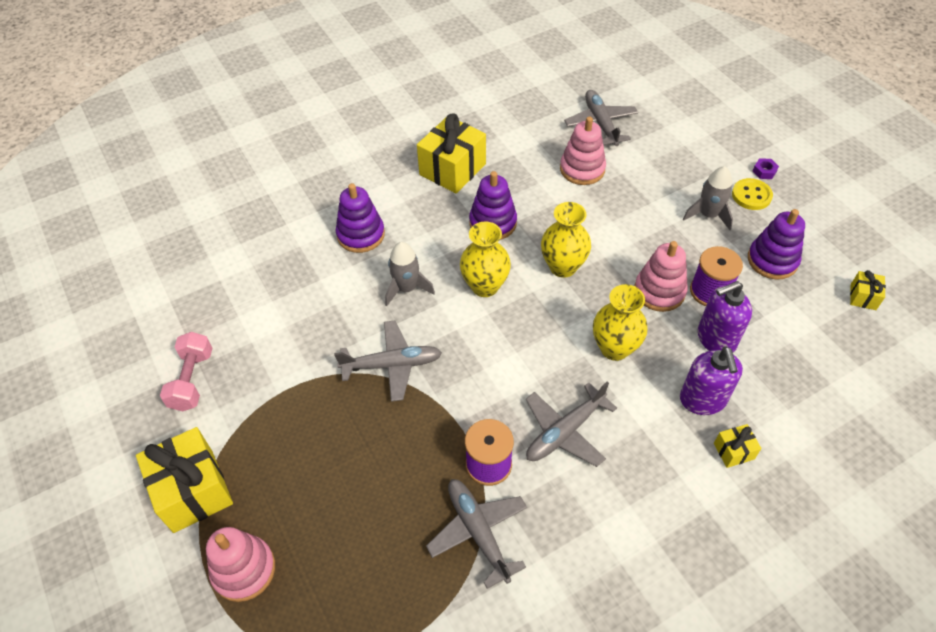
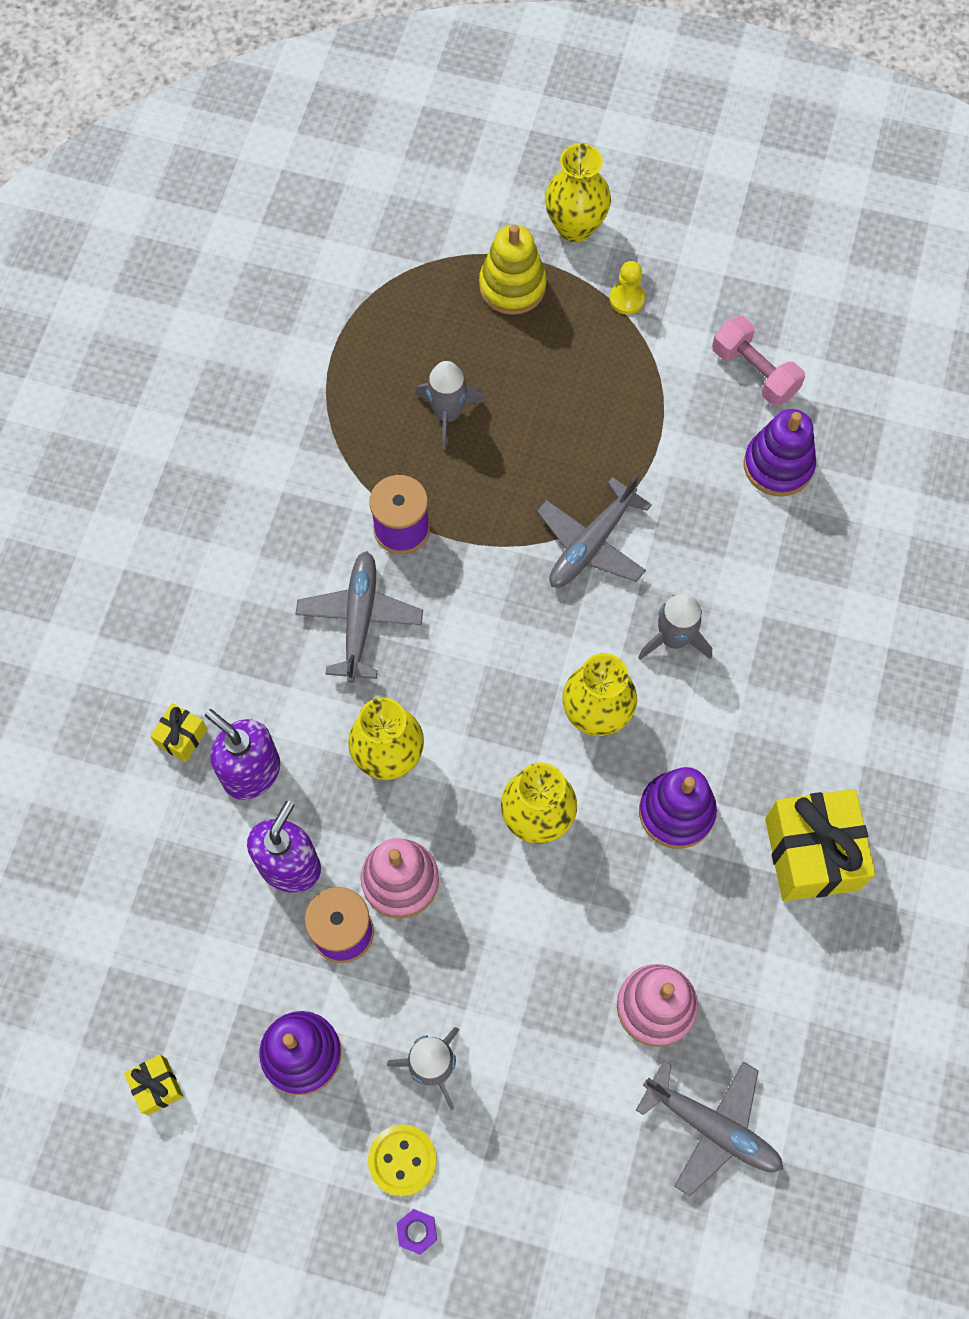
camera: 135 degrees right, 15 degrees up
(153, 576) = (575, 227): none -> yellow vase
(193, 490) = (627, 299): yellow gift -> yellow pawn
(244, 570) = (512, 286): pink stacking toy -> yellow stacking toy
(361, 235) = (801, 660): purple stacking toy -> purple stacking toy (778, 465)
(385, 514) = (448, 414): none -> grey rocket
(478, 532) = (354, 466): grey plane -> none

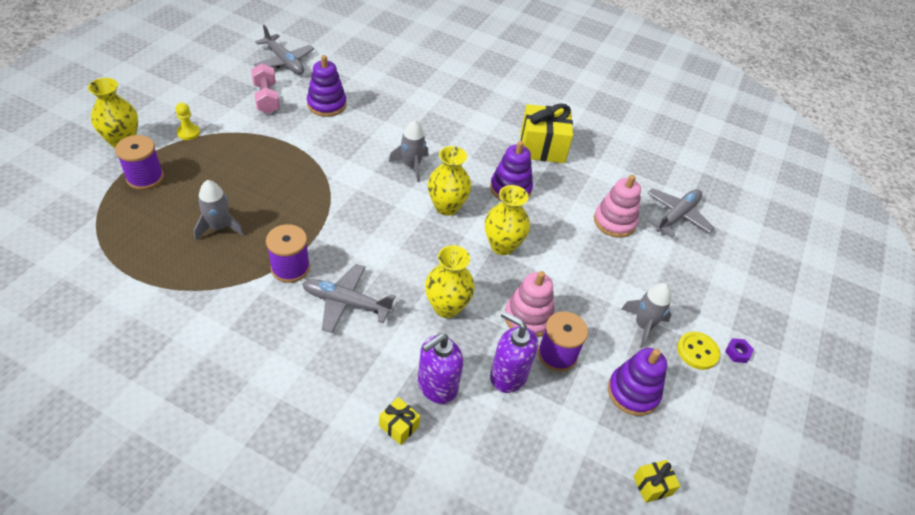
camera: 85 degrees left, 20 degrees down
(512, 286) = (145, 177): yellow stacking toy -> purple spool
(591, 544) = (340, 184): grey plane -> grey plane (284, 61)
(754, 372) = (266, 98): pink dumbbell -> pink dumbbell turned 75 degrees counterclockwise

